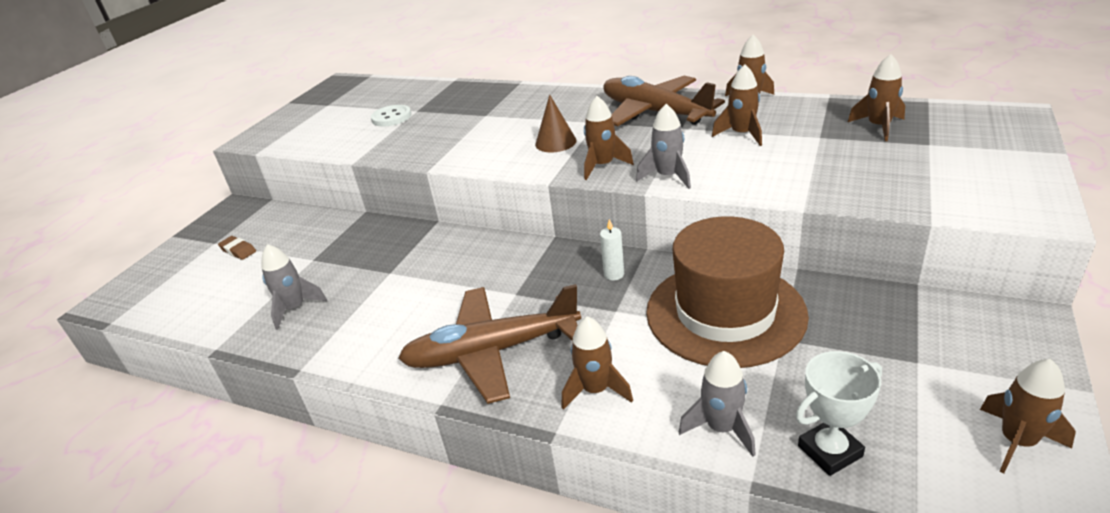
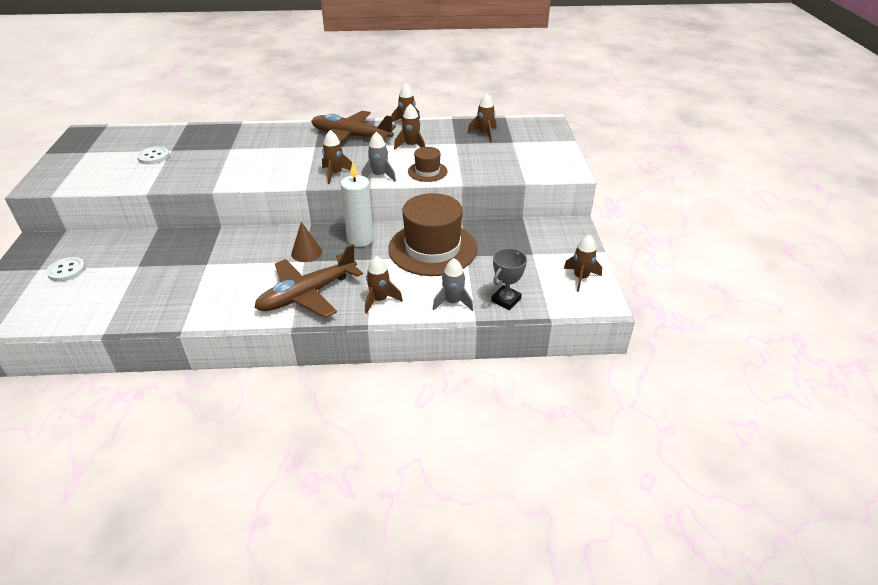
camera: 30 degrees left, 5 degrees up
(238, 250) = (66, 270): brown eraser -> white button
(295, 308) = (148, 298): grey rocket -> none
(555, 142) = (295, 162): brown cone -> brown cone (306, 252)
(614, 274) = (360, 239): white candle -> white candle, size x2.12
(750, 179) = (427, 171): none -> brown hat
(830, 451) = (506, 300): white trophy -> grey trophy

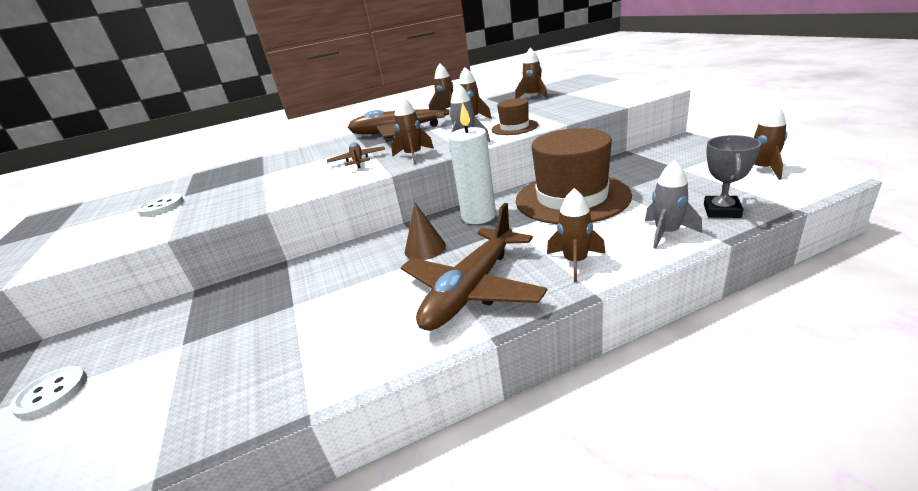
camera: 15 degrees left, 10 degrees down
(297, 162) = (357, 160): none -> brown plane

